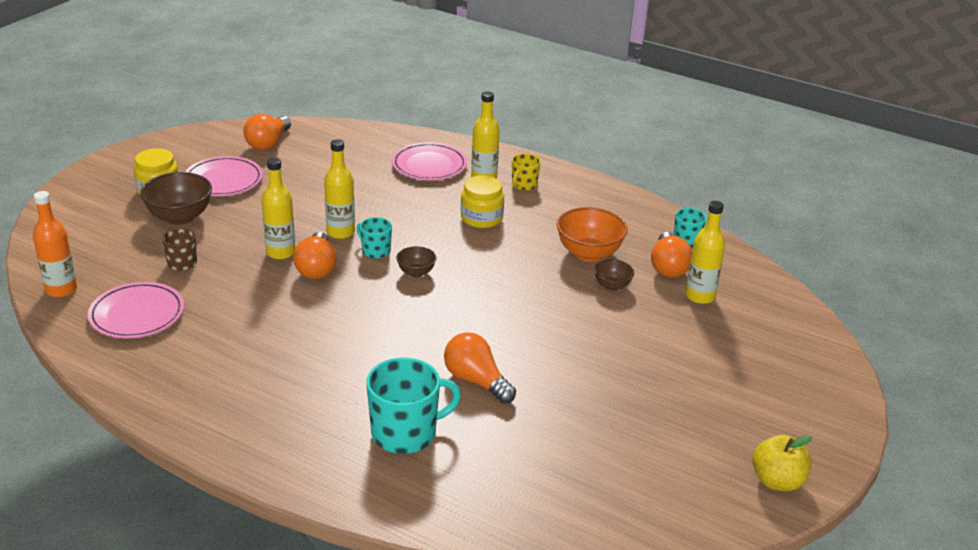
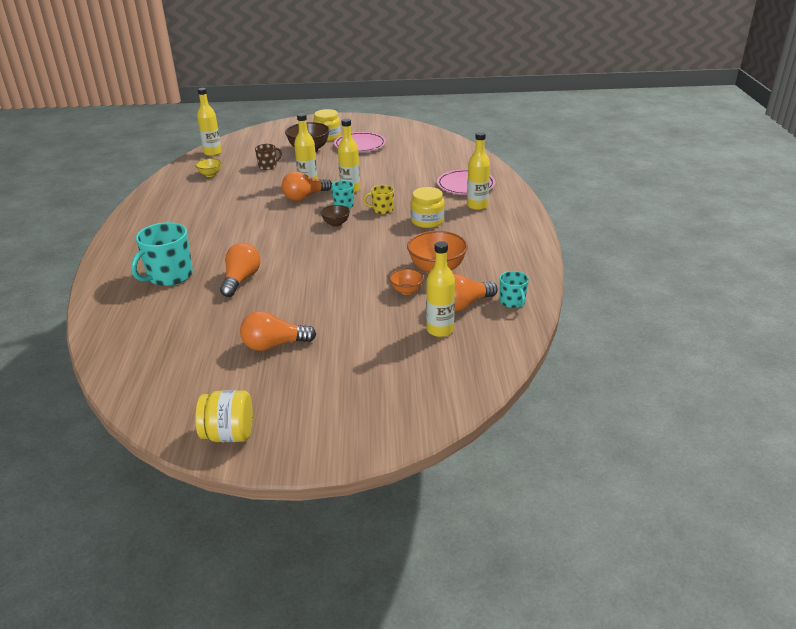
camera: 60 degrees right, 0 degrees up
(61, 290) = (212, 153): orange bottle -> yellow bottle
(137, 314) = (210, 174): pink plate -> yellow bowl
(268, 143) = (416, 140): orange light bulb -> orange light bulb (274, 345)
(406, 433) = (169, 276): turquoise mug -> turquoise mug turned 90 degrees clockwise
(524, 185) = (491, 220): yellow mug -> yellow mug (382, 210)
(612, 286) = (406, 291): brown bowl -> orange bowl
(777, 481) = (229, 434): yellow apple -> yellow jar

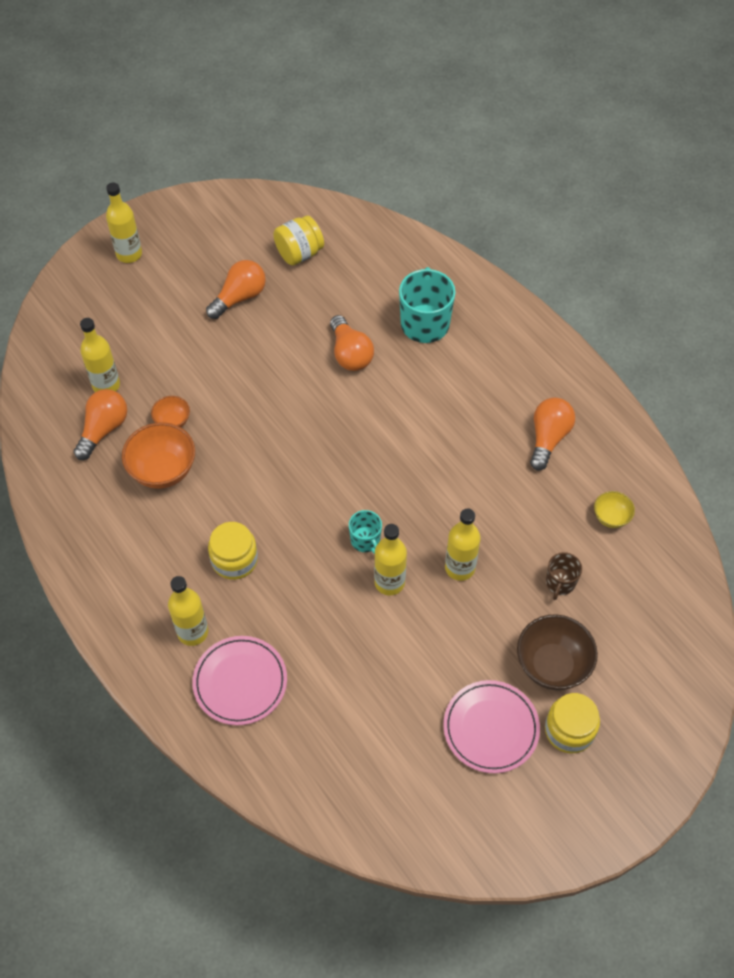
camera: 145 degrees right, 25 degrees up
(212, 153) = (680, 576): yellow bottle -> yellow bottle (129, 254)
(229, 434) = (196, 212): yellow jar -> yellow jar (299, 253)
(304, 197) = (431, 532): orange light bulb -> orange light bulb (548, 438)
(336, 224) = (340, 495): brown bowl -> none
(382, 210) = (308, 555): yellow mug -> none
(512, 302) = (56, 458): turquoise mug -> none

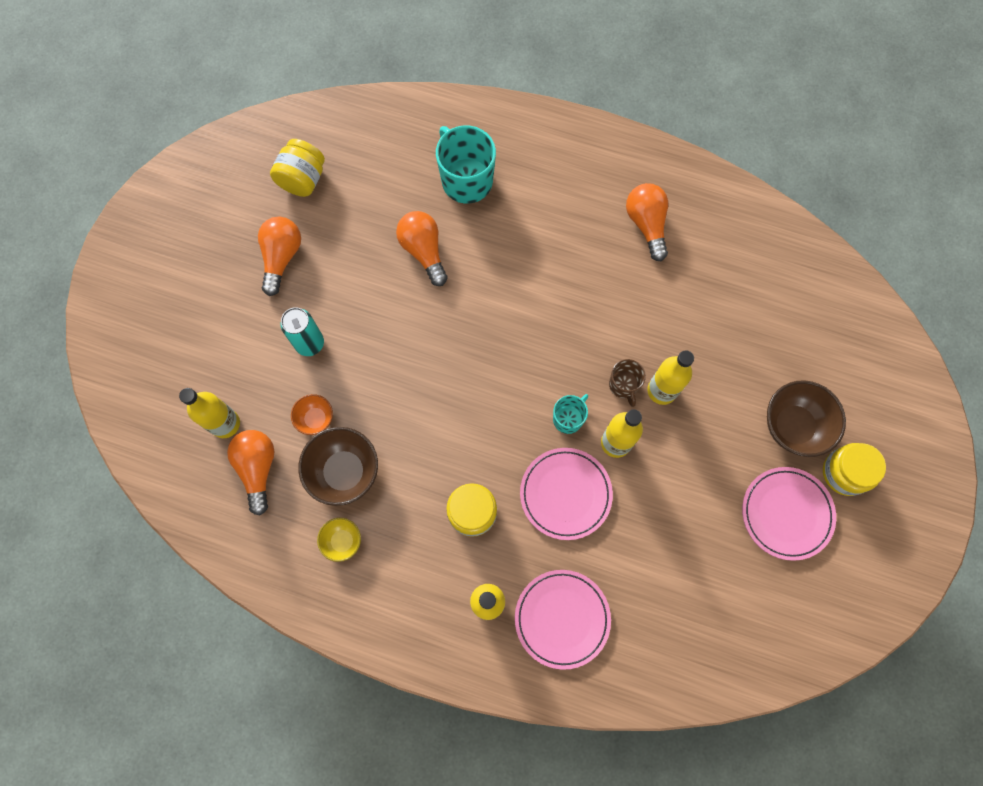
camera: 35 degrees left, 15 degrees up
(129, 254) = (141, 278): yellow bottle -> none
(163, 471) = (344, 472): orange bowl -> brown bowl
(211, 367) = (310, 343): none -> turquoise can
(318, 594) = (565, 494): none -> pink plate
(350, 354) = (423, 251): orange light bulb -> orange light bulb turned 150 degrees counterclockwise
(365, 541) = (568, 418): turquoise mug -> turquoise mug turned 75 degrees counterclockwise
(560, 583) = (748, 349): brown mug -> brown mug (623, 385)
(611, 517) = (746, 264): yellow bowl -> yellow bowl (342, 541)

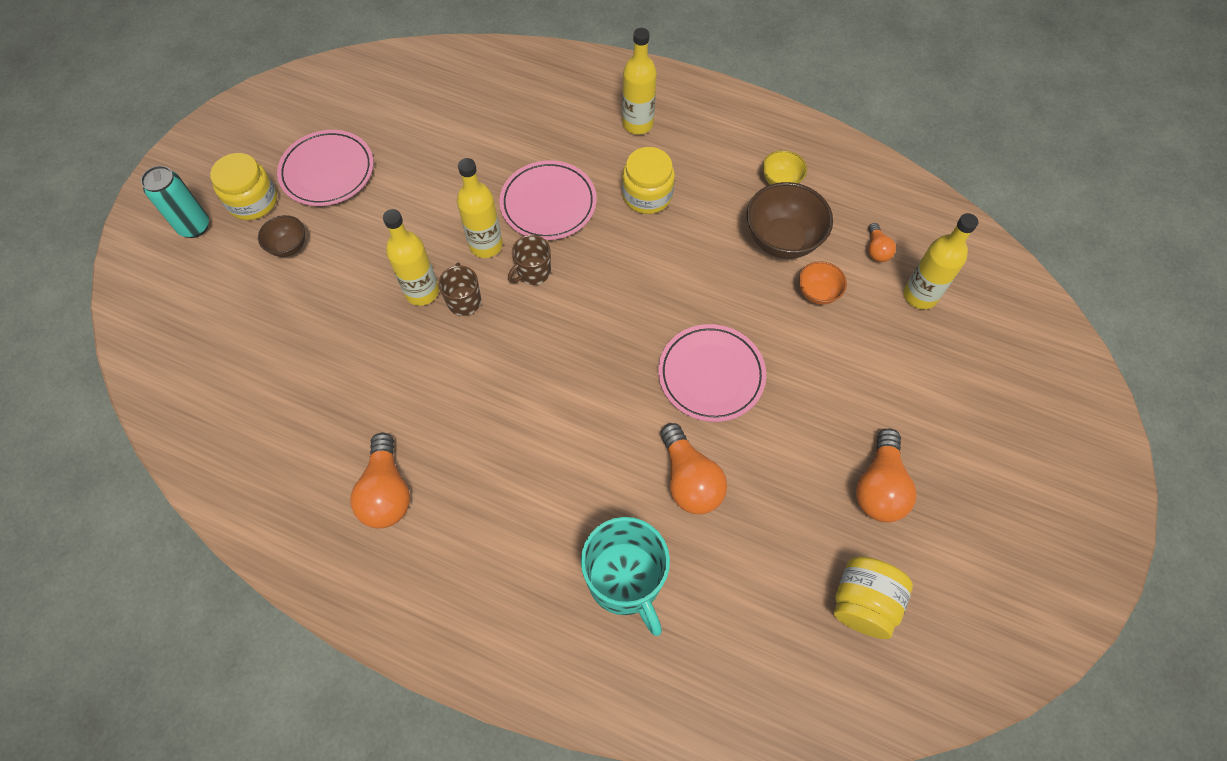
camera: 175 degrees left, 10 degrees down
(258, 468) = (876, 250): orange light bulb -> orange light bulb, size x0.54
(310, 343) = (831, 374): turquoise can -> turquoise can (194, 227)
(562, 618) = (568, 108): pink plate -> pink plate (711, 375)
(568, 418) = (533, 272): turquoise mug -> brown mug
(793, 426) = (289, 246): brown bowl -> brown bowl, size x0.55

